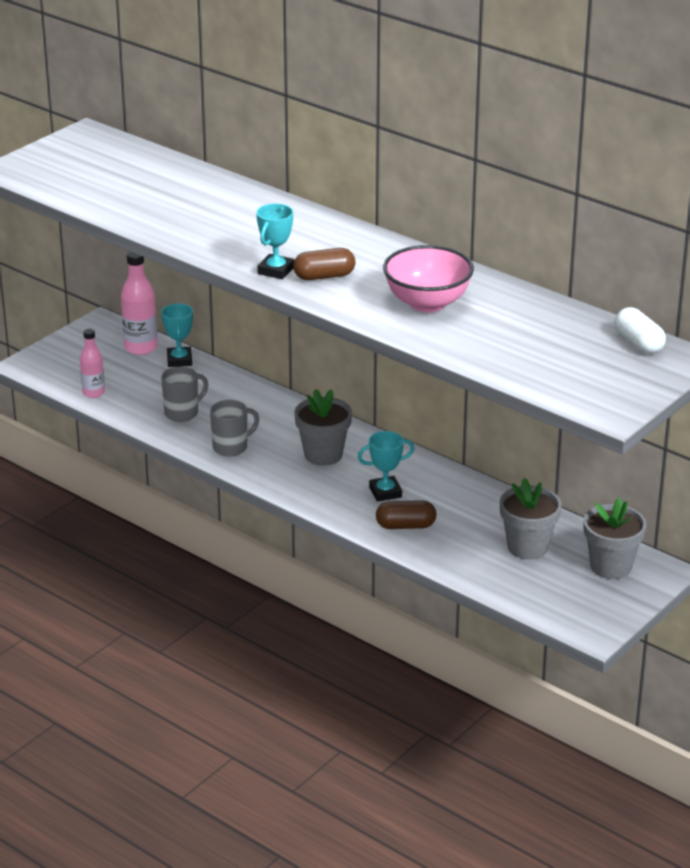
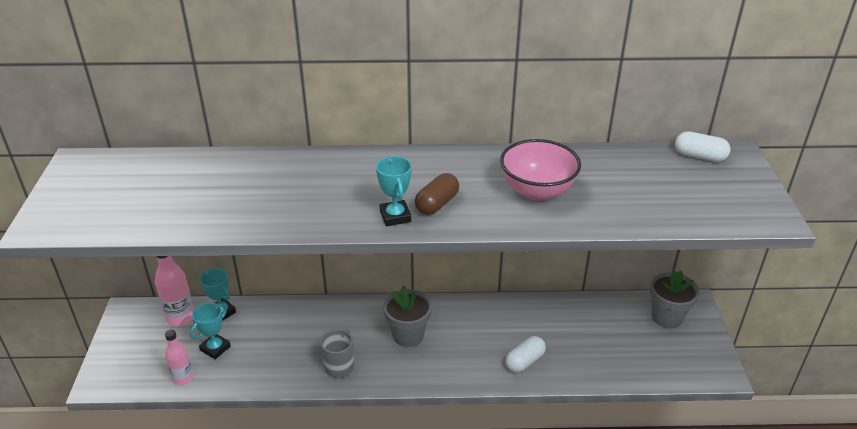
camera: 40 degrees left, 5 degrees up
(182, 413) = (272, 357): grey mug -> none
(385, 492) = (481, 342): turquoise trophy -> turquoise trophy (215, 348)
(405, 526) = (524, 361): brown capsule -> white capsule
(527, 547) = (609, 332): grey flower pot -> none

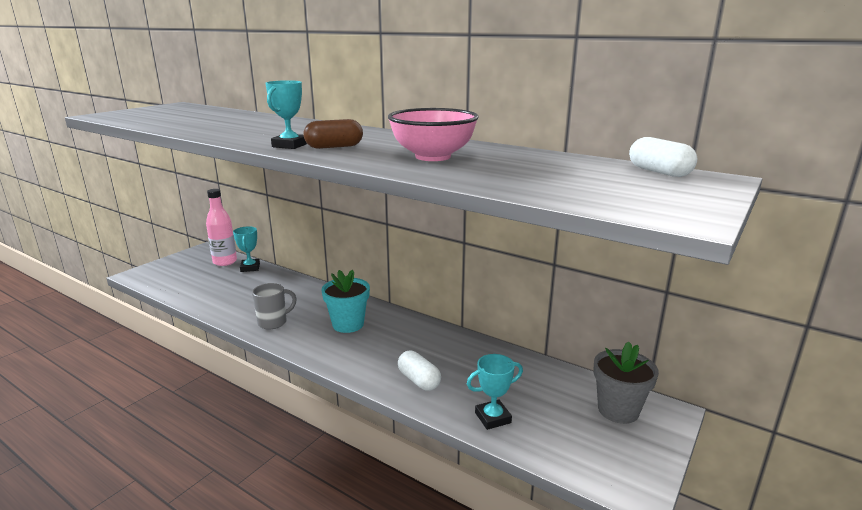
camera: 35 degrees right, 15 degrees down
(183, 377) = (177, 290): pink bottle -> none
(215, 348) = (217, 283): turquoise trophy -> turquoise trophy (492, 418)
(408, 335) = (348, 324): grey flower pot -> turquoise flower pot
(524, 361) = (419, 380): white capsule -> white capsule turned 60 degrees clockwise

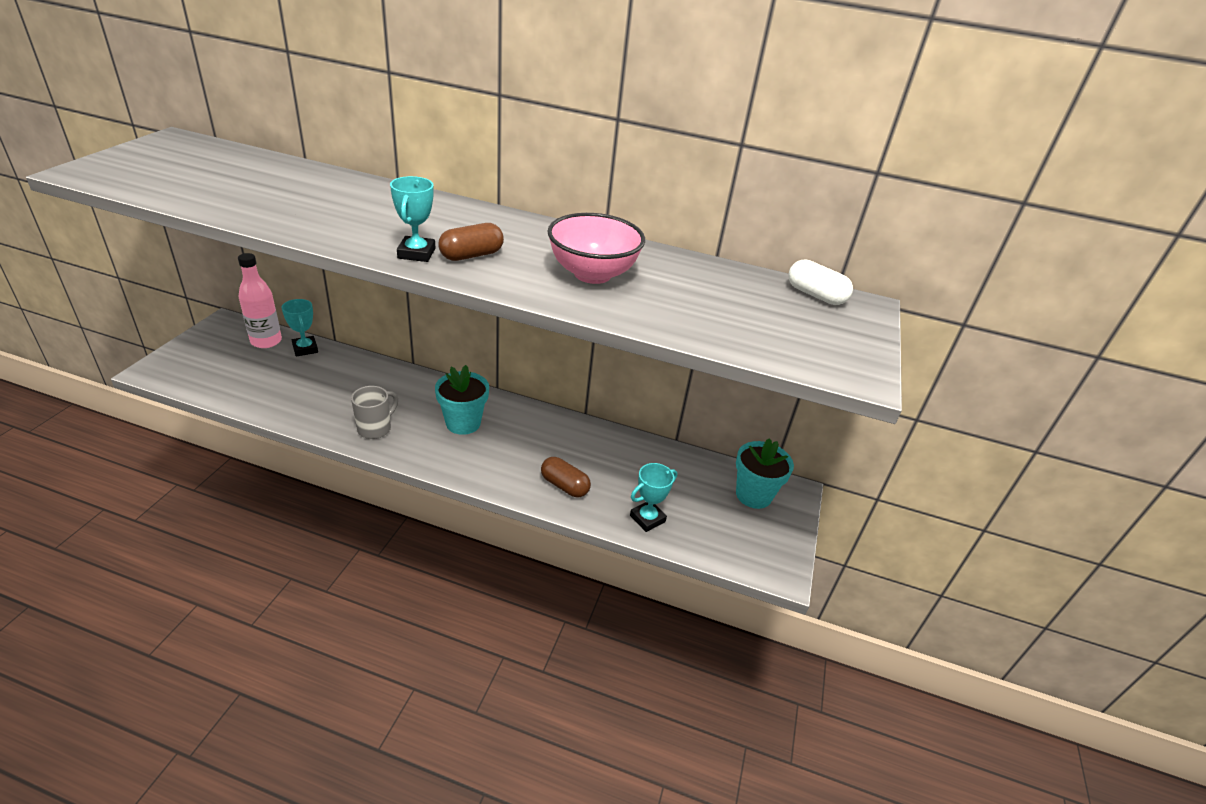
camera: 20 degrees left, 15 degrees up
(419, 380) = (564, 485): white capsule -> brown capsule
(618, 410) = (753, 495): grey flower pot -> turquoise flower pot

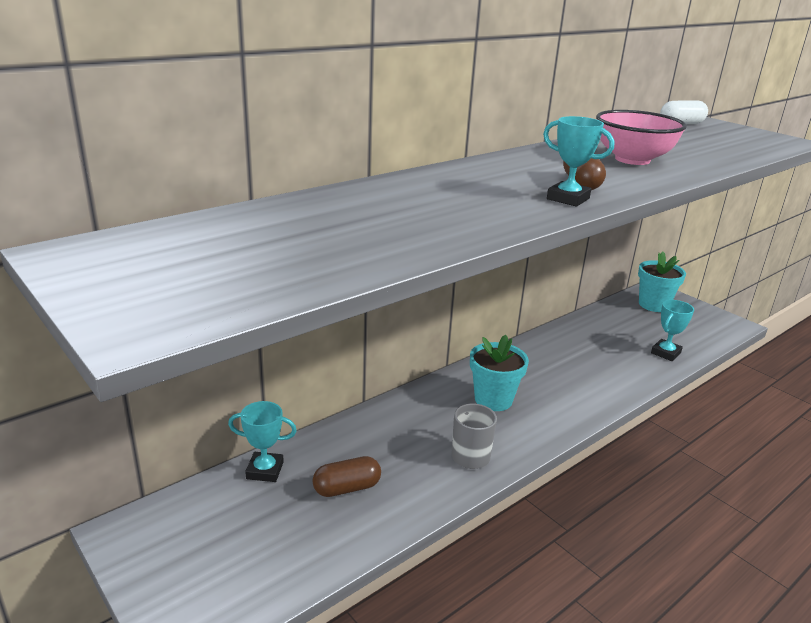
camera: 55 degrees left, 10 degrees down
(266, 341) = (214, 500): pink bottle -> none
(564, 485) = (611, 375): brown capsule -> brown capsule (347, 488)
(647, 518) = (665, 353): turquoise trophy -> turquoise trophy turned 45 degrees clockwise

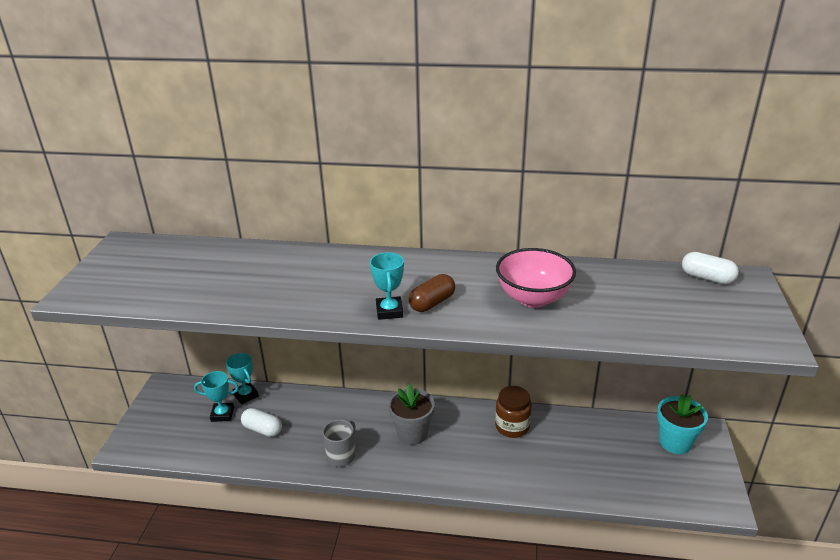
camera: 50 degrees right, 5 degrees up
(347, 488) = (262, 429): brown capsule -> white capsule
(493, 400) = (412, 433): turquoise flower pot -> grey flower pot
(552, 350) = (512, 426): none -> brown jar
(665, 353) = (600, 484): turquoise trophy -> turquoise trophy (222, 414)

